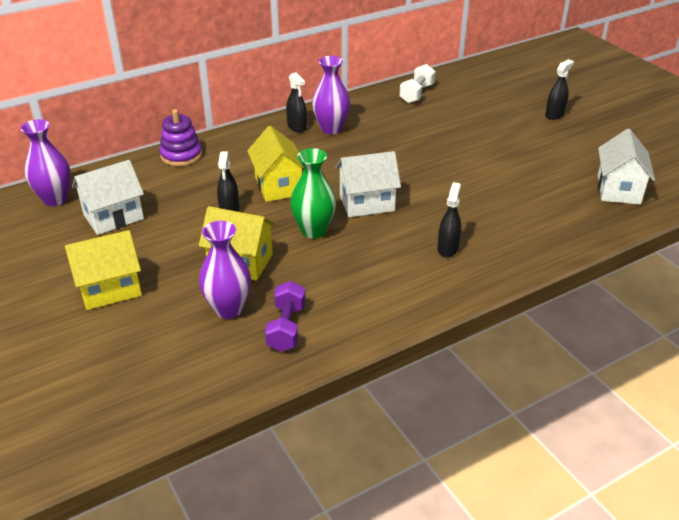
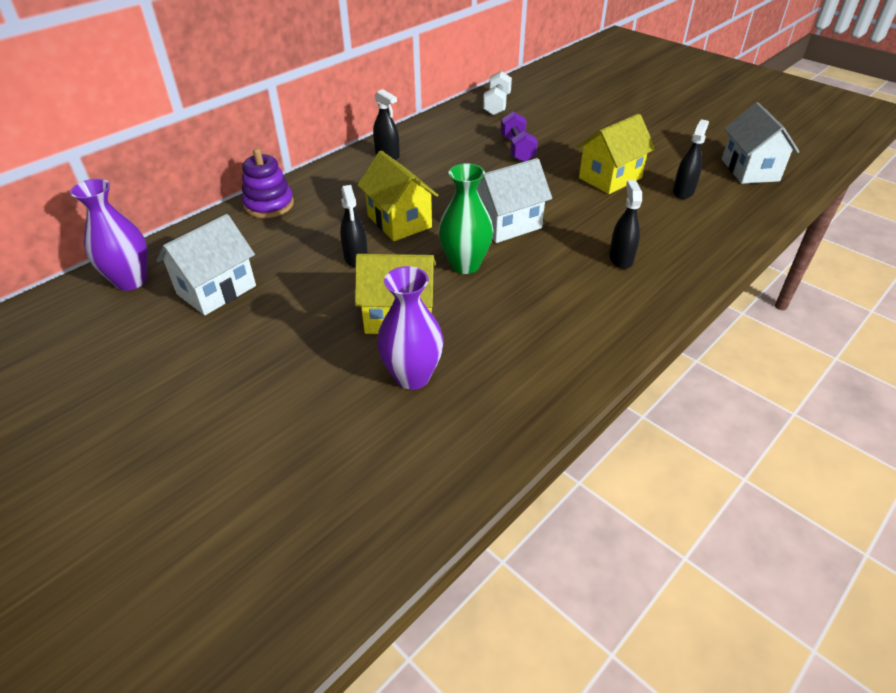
camera: 15 degrees left, 5 degrees up
(110, 289) = (251, 381): yellow house -> yellow house (610, 178)
(286, 327) = (493, 385): purple dumbbell -> purple dumbbell (517, 149)
(331, 129) = (426, 152): purple vase -> none
(554, 114) = (644, 107): black spray bottle -> black spray bottle (683, 191)

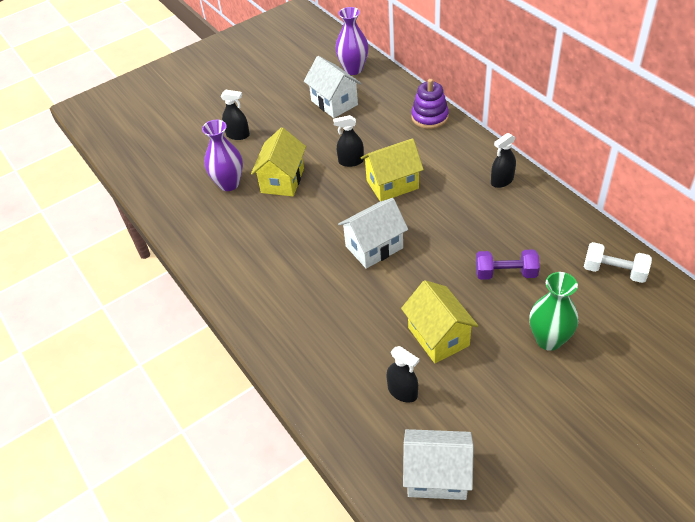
camera: 105 degrees right, 5 degrees up
(465, 265) = (327, 216): green vase -> green vase (549, 340)
(507, 224) = (374, 247): white house -> white house turned 75 degrees clockwise
(620, 259) = (309, 311): black spray bottle -> black spray bottle (238, 135)

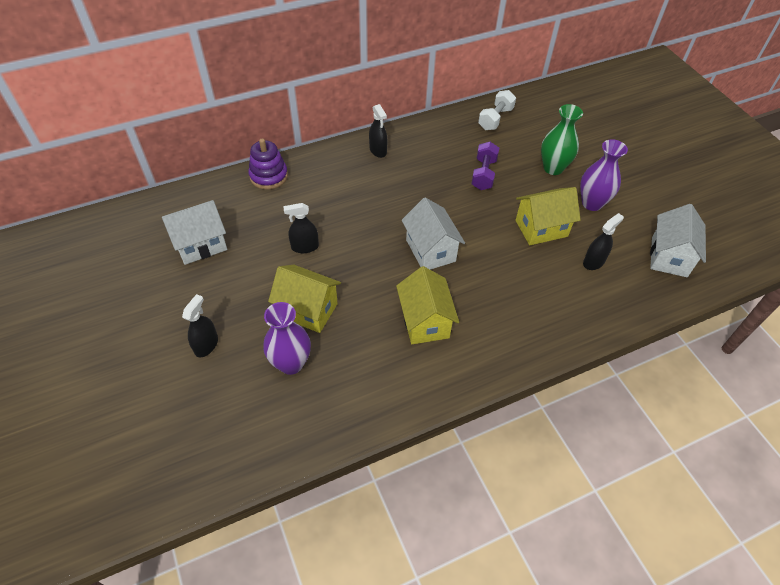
camera: 85 degrees left, 5 degrees up
(351, 161) = (305, 247): black spray bottle -> black spray bottle turned 75 degrees clockwise
(353, 69) = (151, 218): purple vase -> purple vase (592, 203)
(392, 184) = (352, 222): yellow house -> yellow house (425, 321)

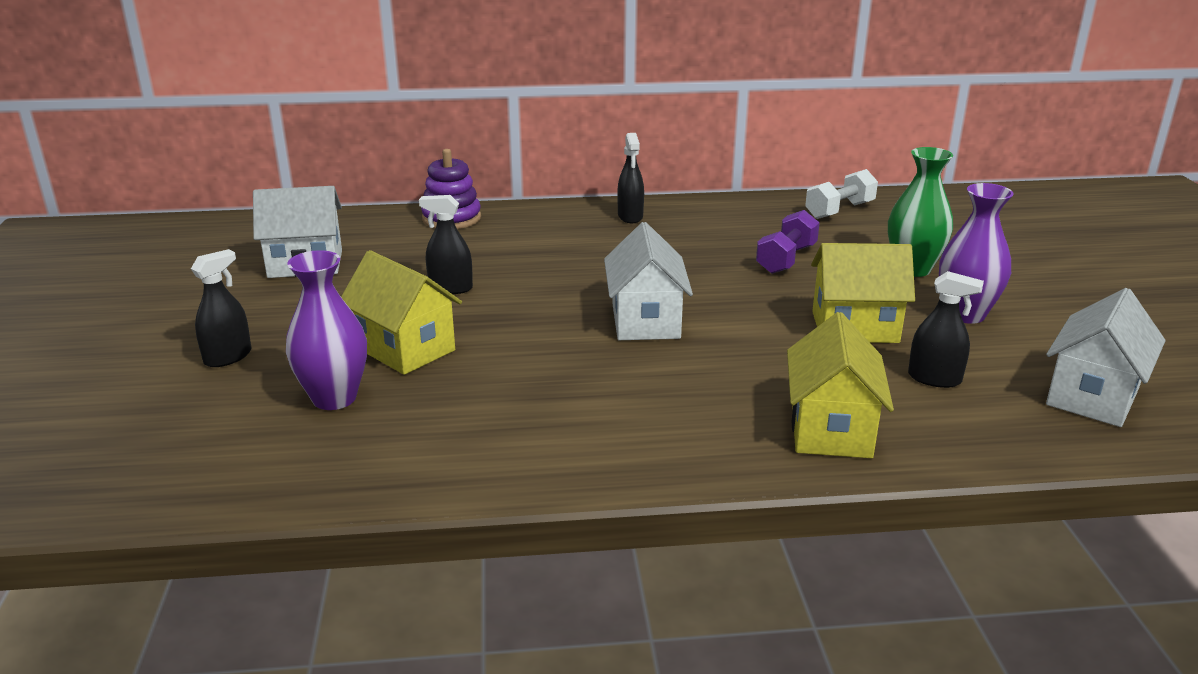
camera: 20 degrees right, 25 degrees down
(425, 321) = (583, 393): yellow house -> yellow house (831, 430)
(593, 262) = (934, 378): black spray bottle -> black spray bottle turned 45 degrees clockwise

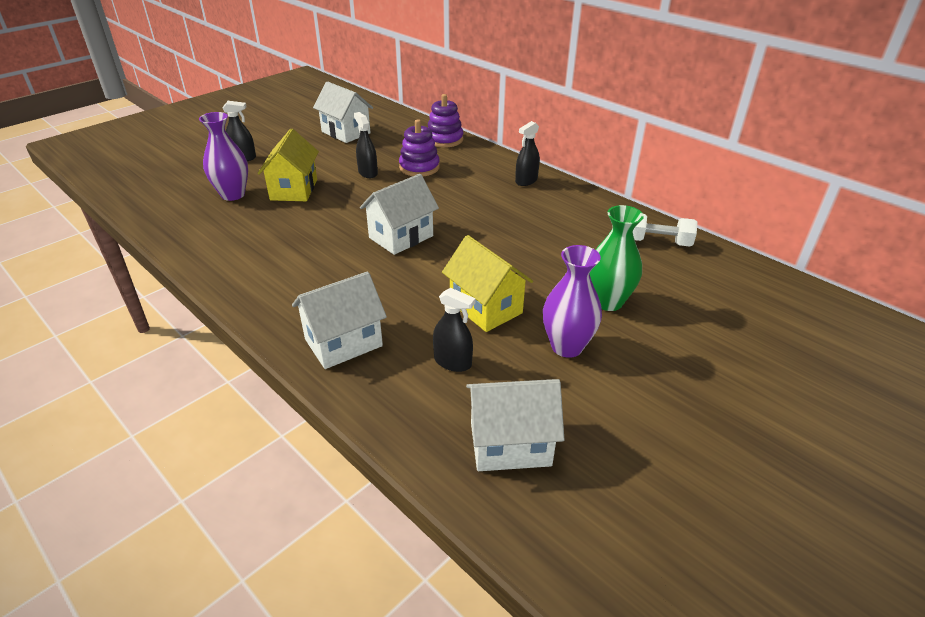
camera: 50 degrees right, 10 degrees up
(495, 255) = (419, 167): none -> purple stacking toy
(786, 259) = (547, 250): purple dumbbell -> none
(831, 430) = (343, 343): yellow house -> white house
(934, 378) = (453, 362): black spray bottle -> black spray bottle turned 45 degrees counterclockwise

